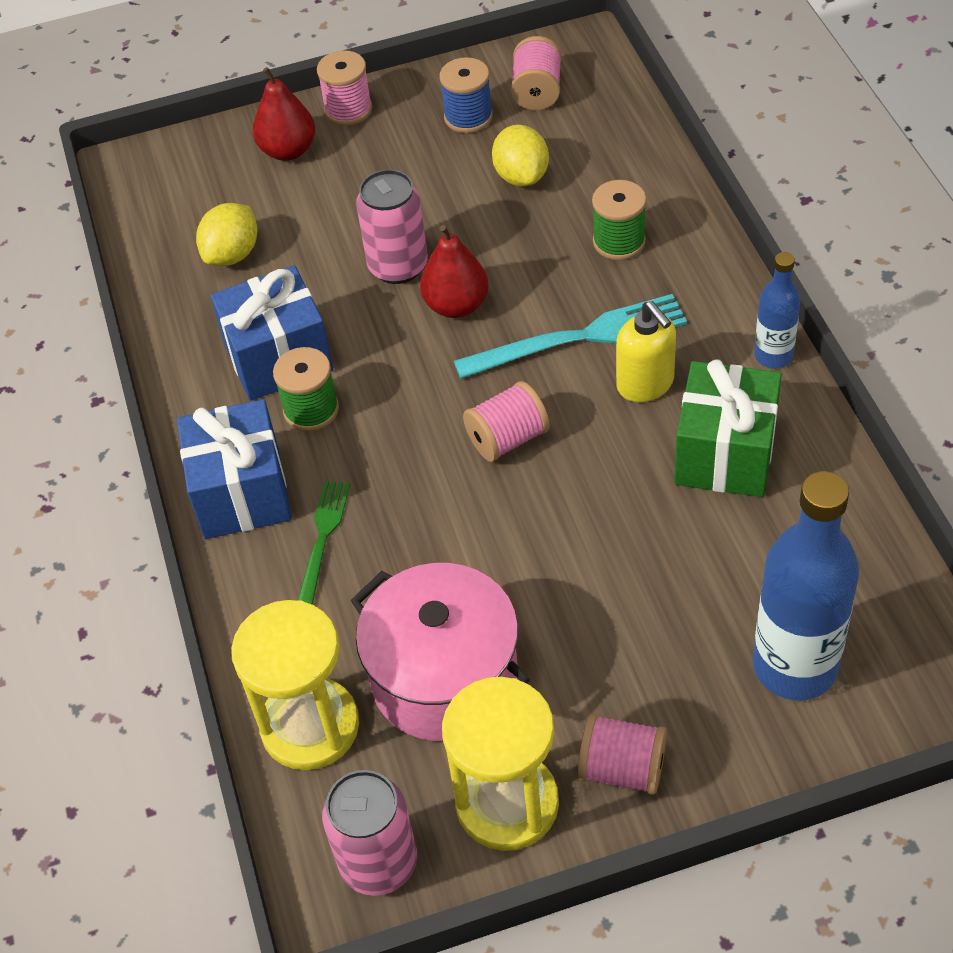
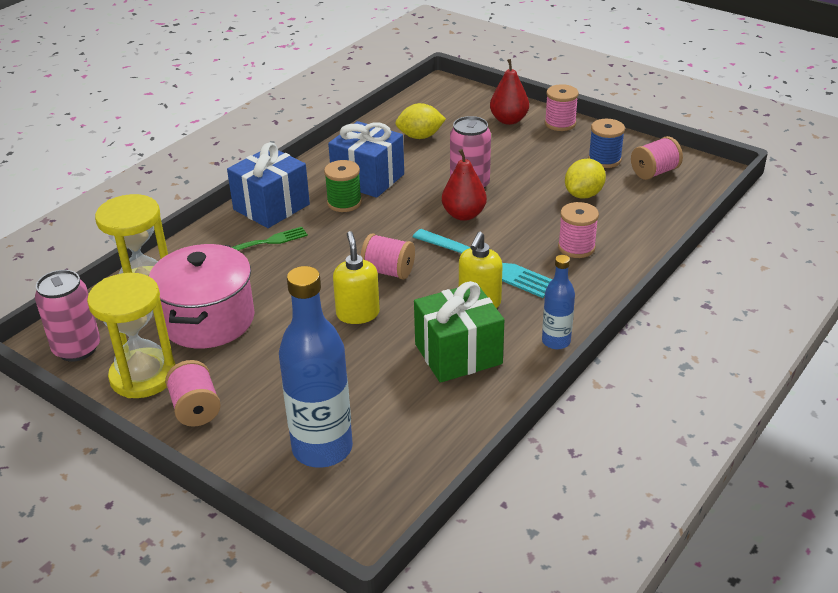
camera: 50 degrees right, 15 degrees down
(568, 511) = (358, 314): none -> yellow soap dispenser
(619, 242) = (576, 247): green spool -> pink spool

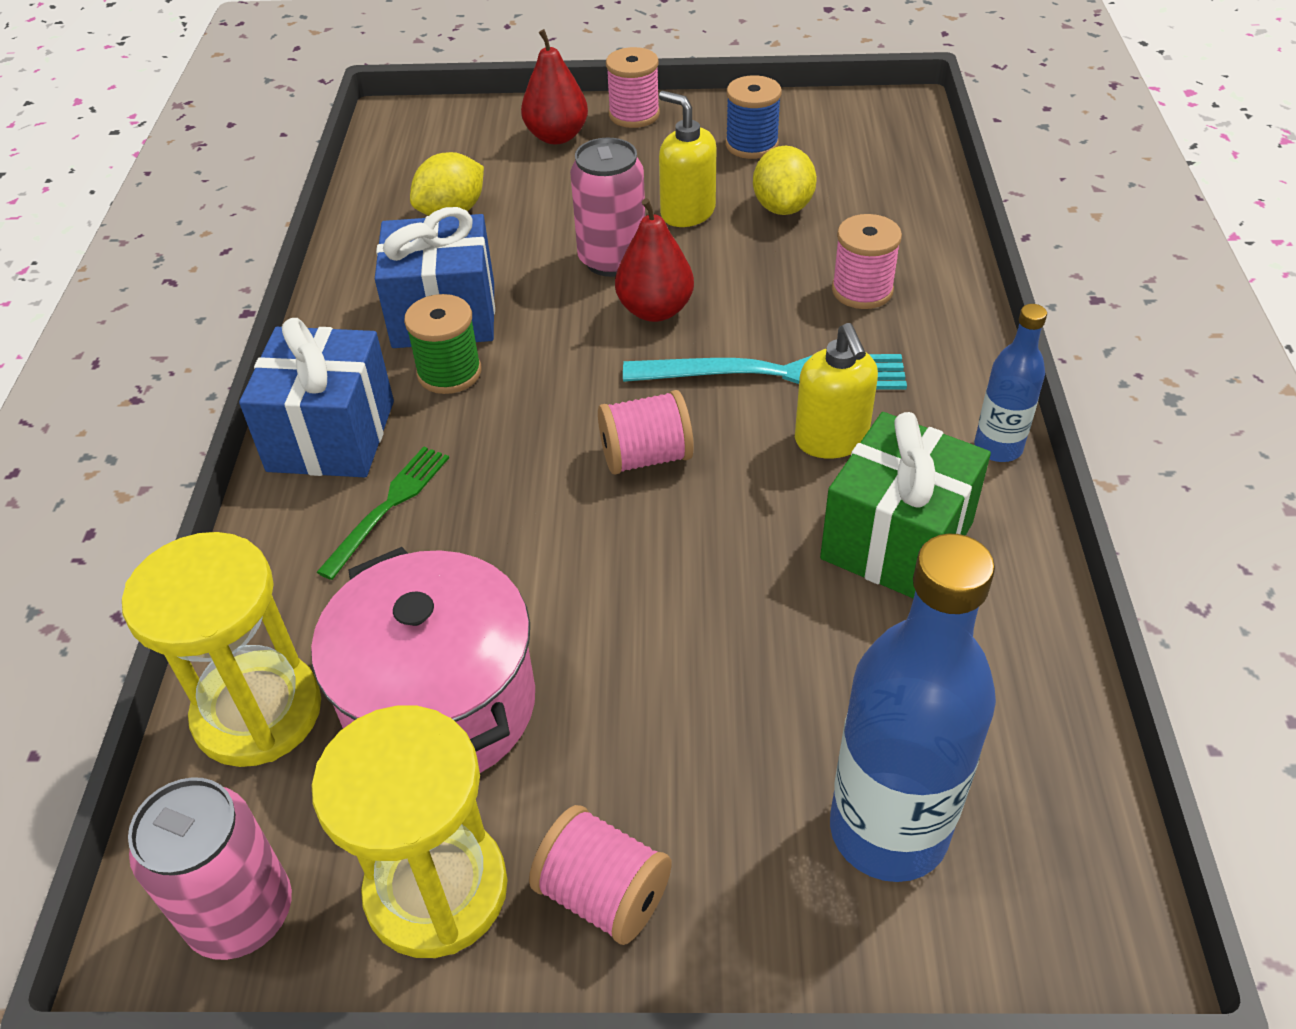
camera: 35 degrees left, 10 degrees up
(358, 314) = (679, 554): yellow soap dispenser -> yellow soap dispenser (687, 212)
(654, 172) = (834, 137): pink spool -> none

